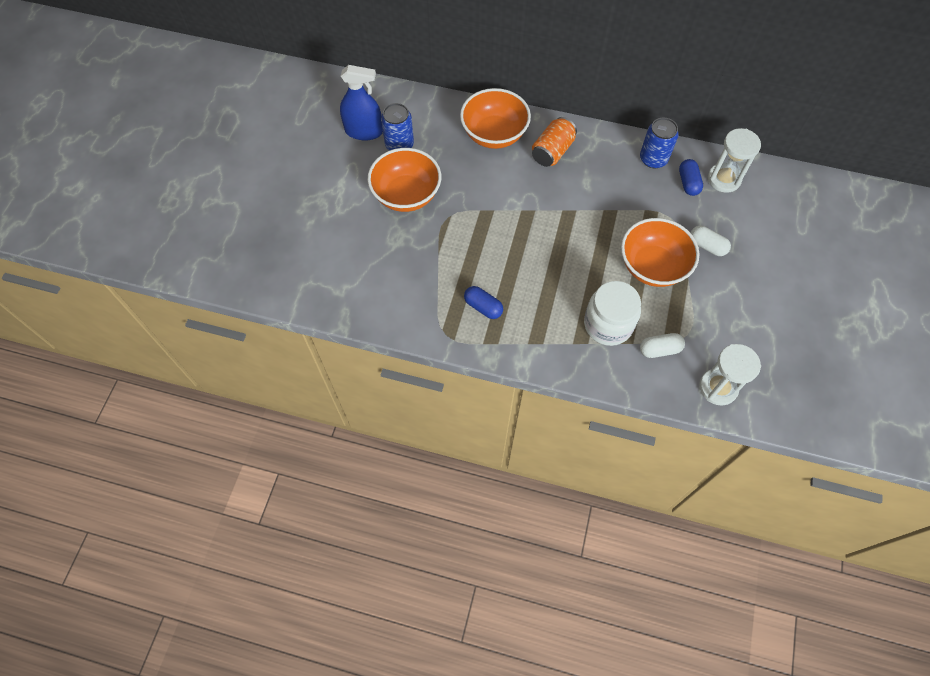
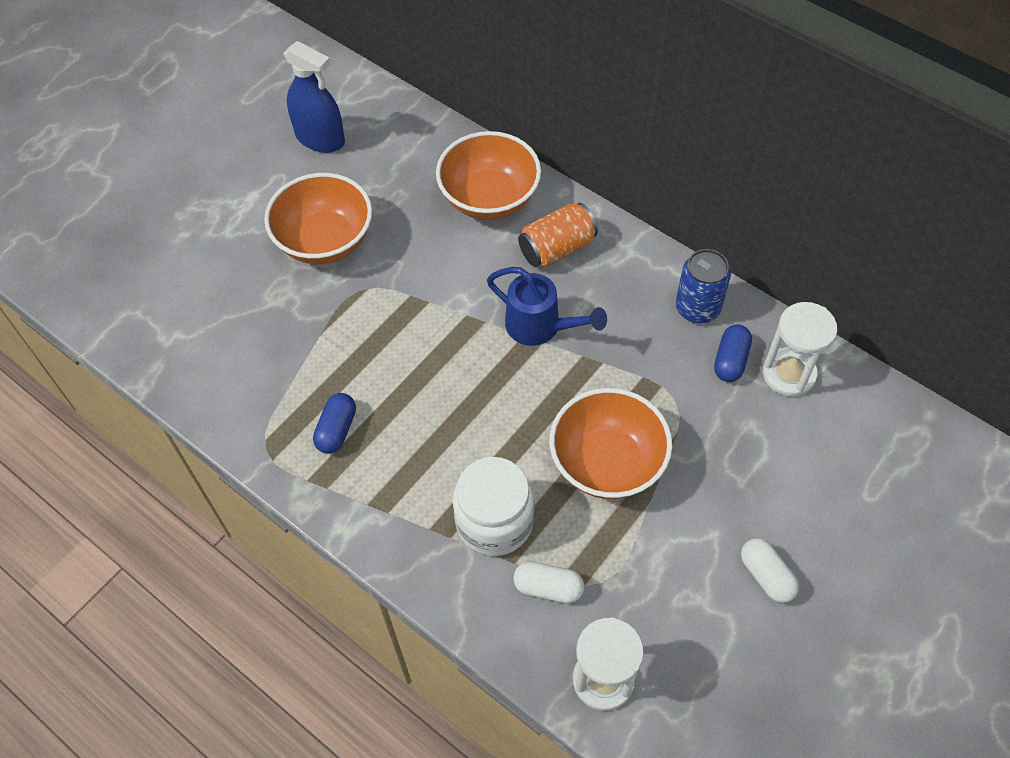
camera: 25 degrees right, 5 degrees down
(399, 145) = (355, 171): blue can -> none
(483, 307) = (336, 430): blue capsule -> blue capsule turned 45 degrees clockwise
(569, 202) = (540, 327): none -> blue watering can
(707, 246) = (706, 463): white capsule -> white capsule (766, 576)

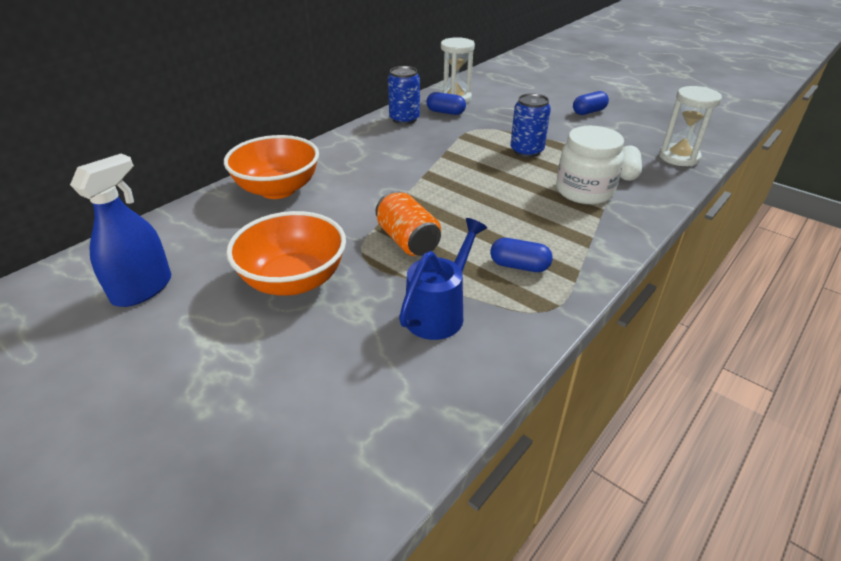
camera: 90 degrees left, 20 degrees down
(540, 327) = (414, 171): blue watering can -> blue watering can (439, 312)
(557, 248) = (341, 162): orange can -> orange can (408, 241)
(607, 463) = (526, 151): orange bowl -> blue can
(766, 576) = (589, 112): white capsule -> blue capsule

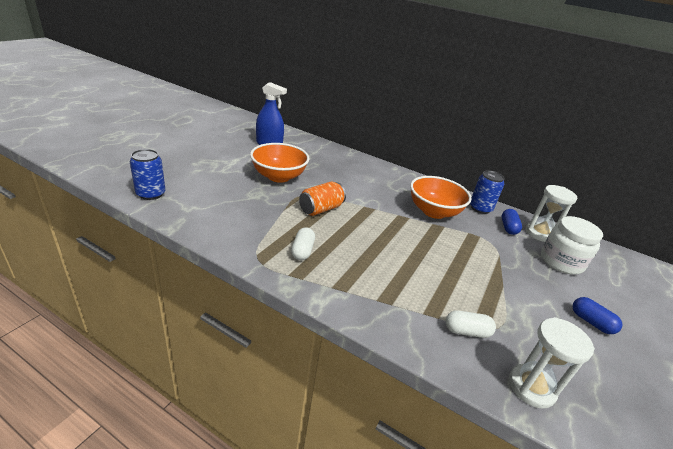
camera: 75 degrees right, 5 degrees down
(278, 189) = (360, 168): orange bowl -> orange bowl (433, 212)
(439, 312) = (255, 218): blue watering can -> none
(519, 266) = (302, 251): blue capsule -> white capsule
(526, 151) = (469, 268): blue can -> blue can (151, 194)
(584, 191) = (416, 296): white jar -> white jar (561, 262)

